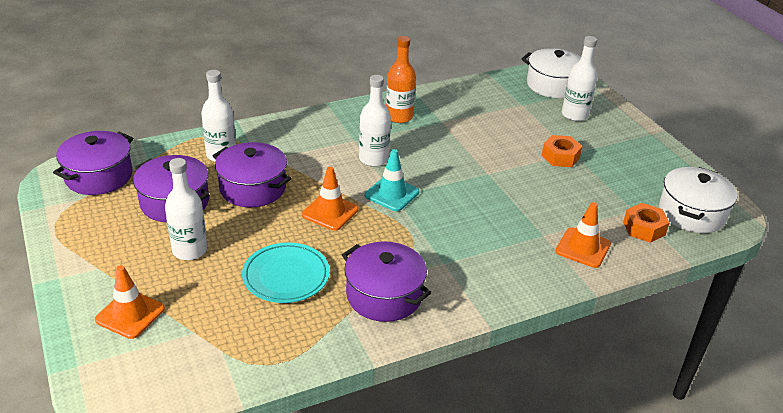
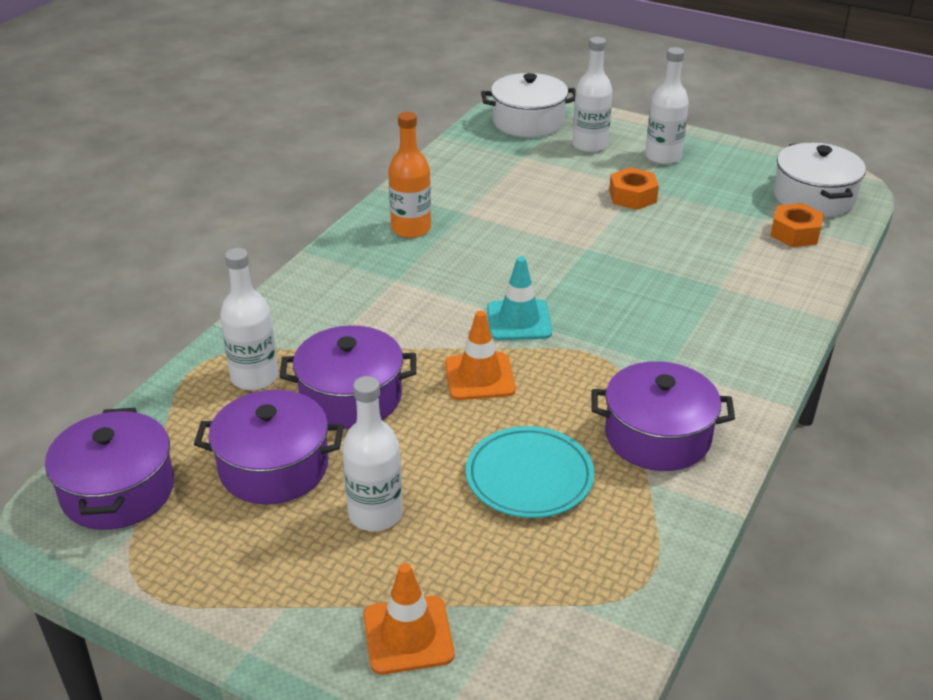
camera: 35 degrees left, 0 degrees up
(373, 159) = (447, 291): white bottle -> white bottle (663, 157)
(583, 248) = (770, 280): orange traffic cone -> none

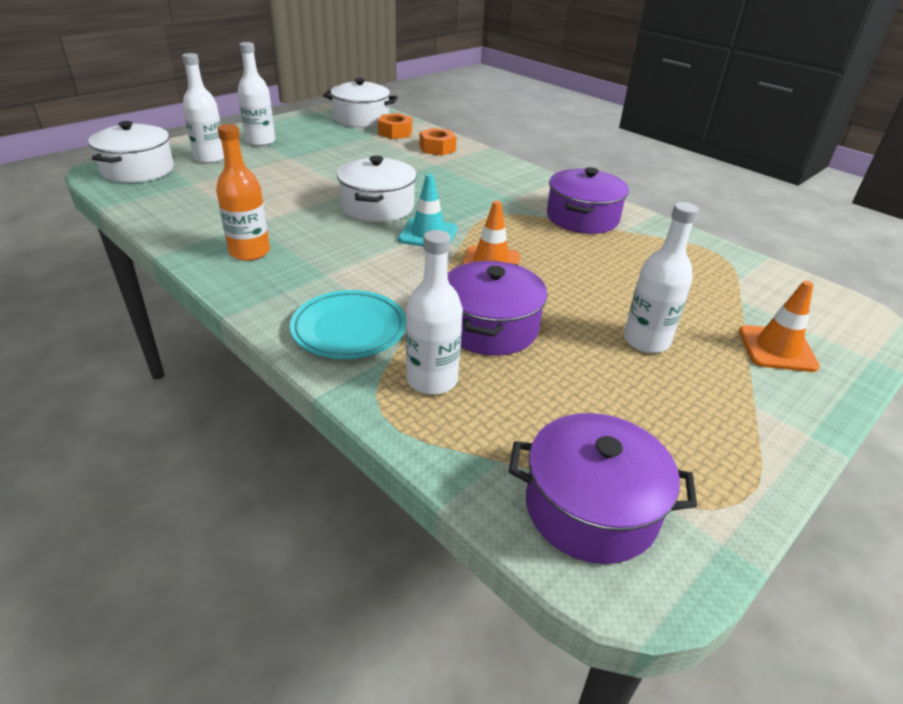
camera: 75 degrees left, 0 degrees up
(274, 467) = (576, 387): purple pot -> none
(529, 477) = (614, 268): turquoise plate -> turquoise plate (349, 329)
(560, 273) = (377, 207): none -> white pot
(632, 196) = (301, 162): orange nut -> orange nut (437, 148)

